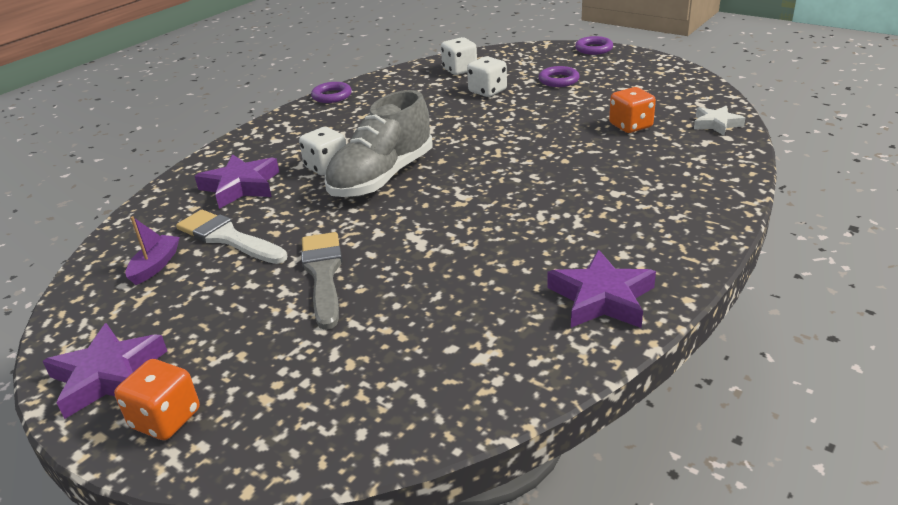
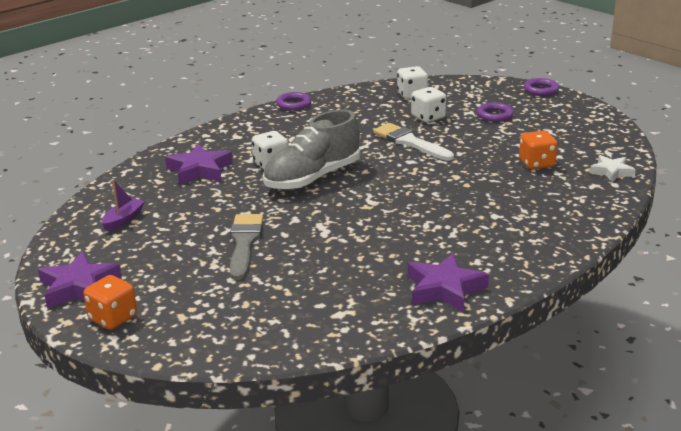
camera: 10 degrees right, 5 degrees down
(227, 238) = (180, 207): white brush -> white brush (410, 142)

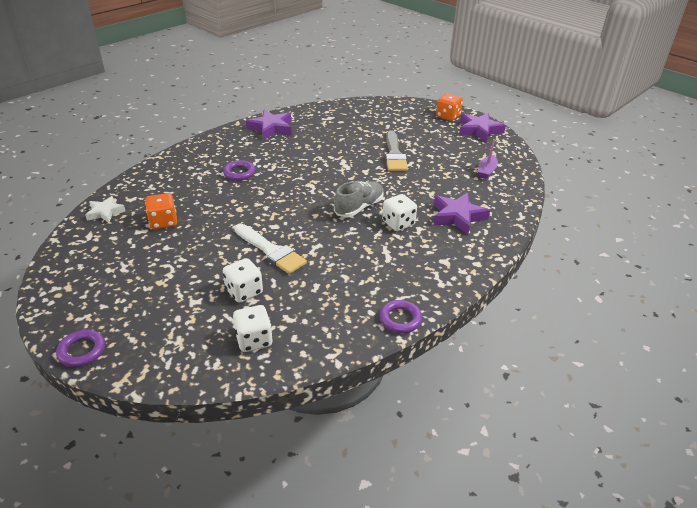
camera: 175 degrees right, 10 degrees up
(312, 178) = (359, 207): grey shoe -> grey shoe, size x0.65
(494, 115) = (168, 295): purple ring -> purple ring (239, 173)

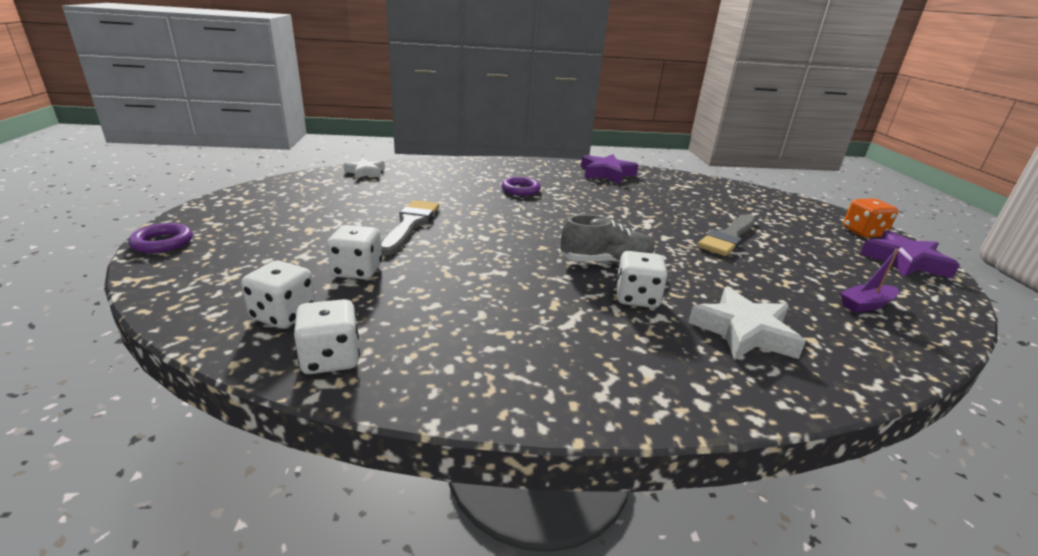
camera: 40 degrees right, 10 degrees down
(163, 222) = (394, 194): orange dice -> none
(218, 241) = (410, 225): none -> grey brush
(271, 251) = (444, 253): white brush -> none
(316, 343) = (331, 358): none -> white dice
(400, 319) = (472, 400): purple ring -> none
(457, 216) = (743, 331): purple star -> white star

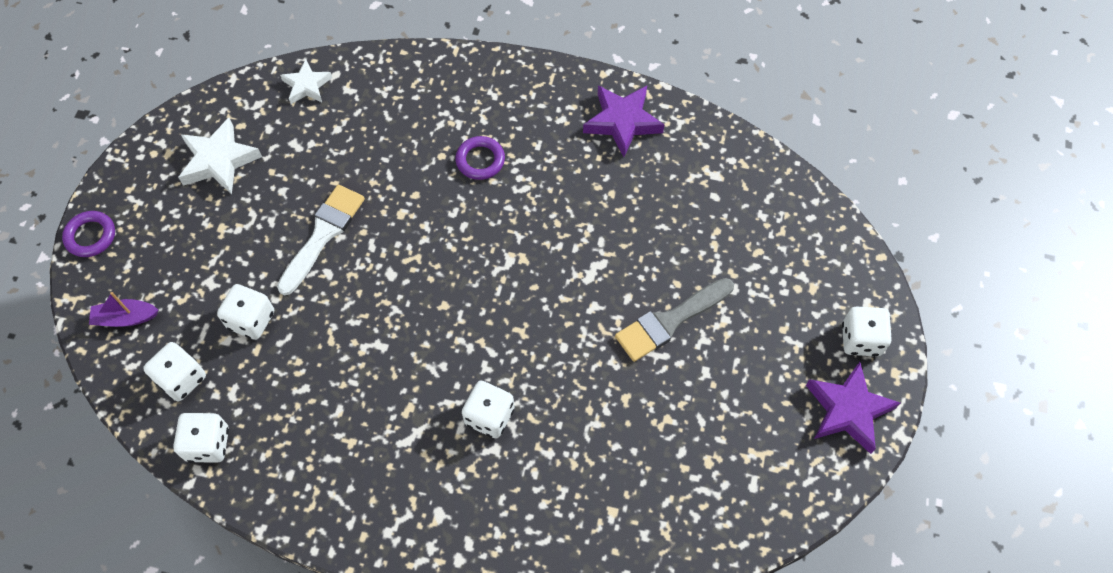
camera: 20 degrees right, 35 degrees up
(410, 225) = (323, 234): grey brush -> white brush
(606, 262) = (495, 348): grey shoe -> none
(743, 331) = (556, 487): white star -> white star (219, 160)
(863, 232) = (860, 339): orange dice -> white dice
(866, 305) = (716, 476): purple boat -> purple boat (126, 318)

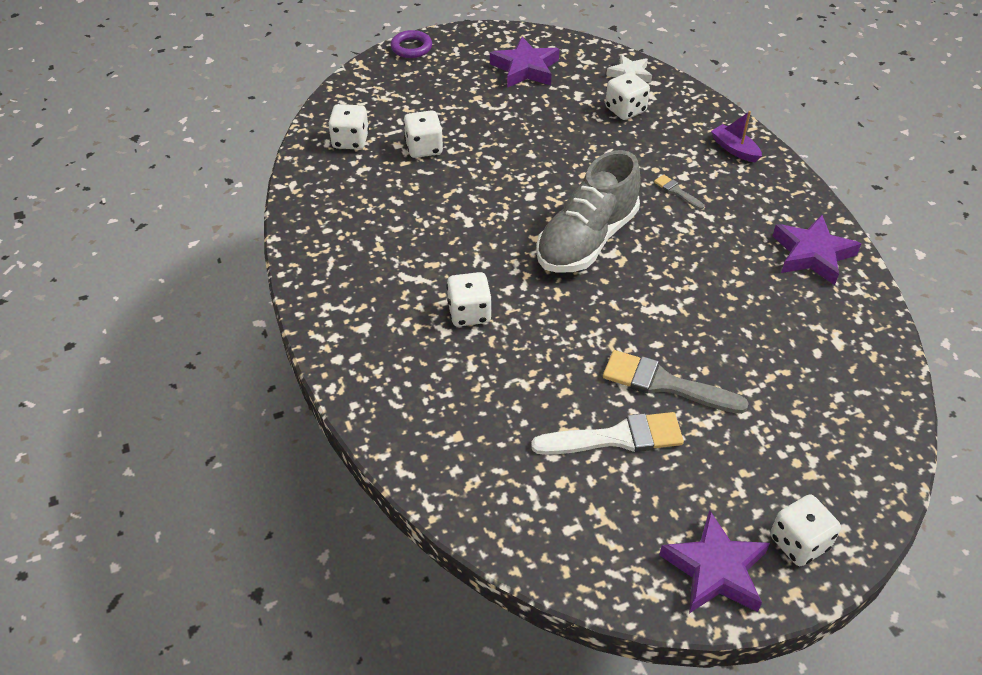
camera: 55 degrees right, 15 degrees down
(126, 318) = (369, 93): purple boat -> purple boat (734, 149)
(208, 444) = (315, 178): white dice -> white dice (625, 110)
(219, 160) = (525, 68): white star -> purple star
(323, 234) = (524, 145): white brush -> white brush (616, 437)
(479, 267) = (587, 240): none -> grey shoe
(480, 160) = (676, 191): purple ring -> grey brush

